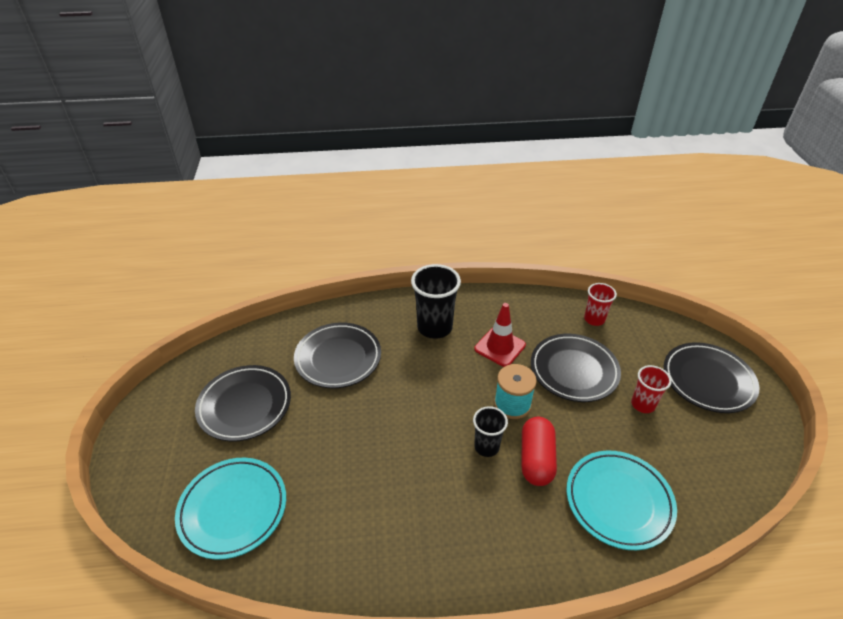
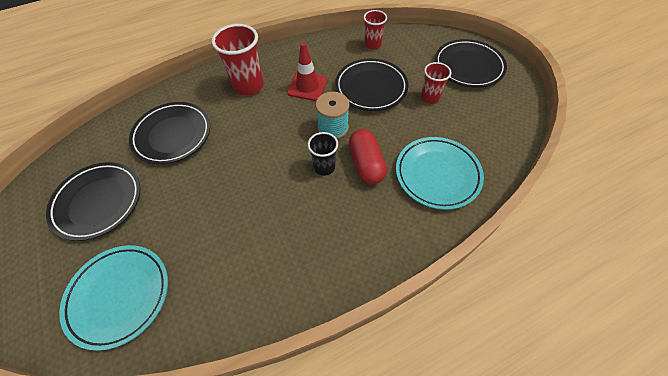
camera: 20 degrees left, 15 degrees up
(434, 327) = (248, 86): black cup -> red cup

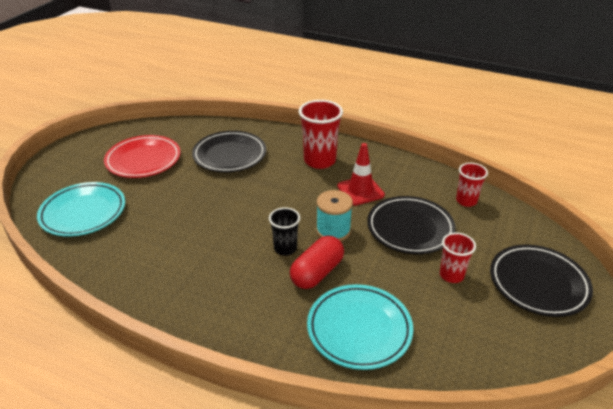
camera: 50 degrees right, 20 degrees down
(98, 202) = (143, 160): black plate -> red plate

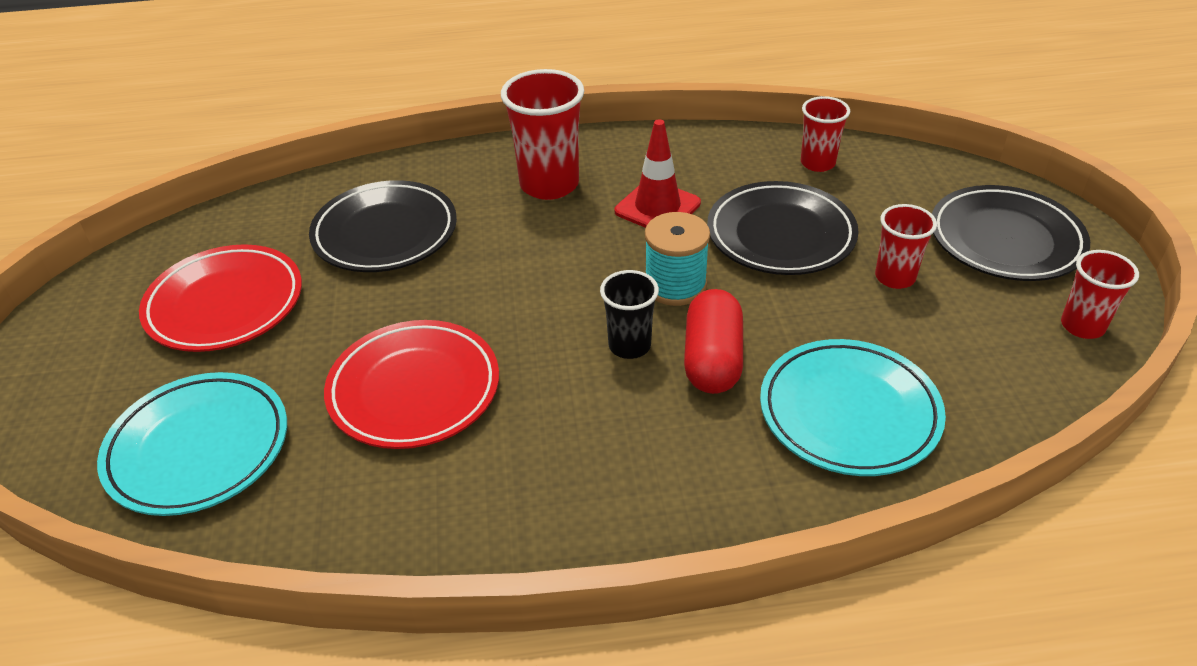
camera: 30 degrees left, 5 degrees up
(179, 226) = (414, 390): none -> red plate
(539, 349) = (1082, 326): none -> red cup

